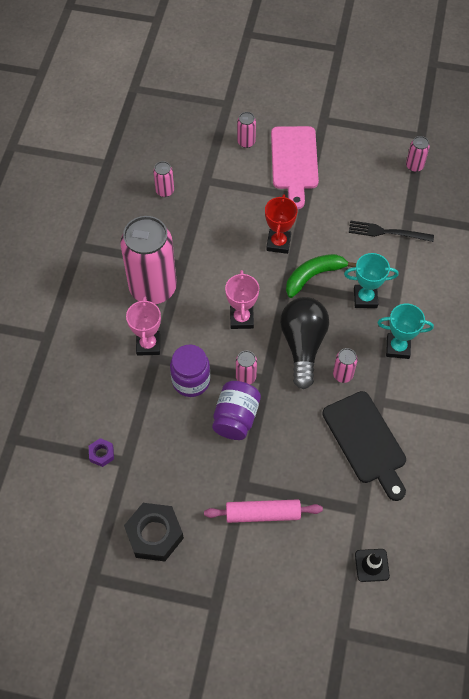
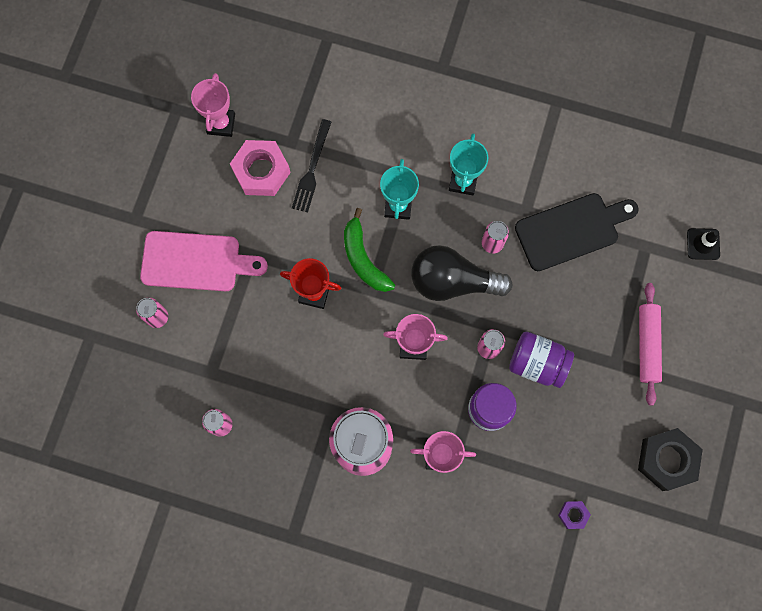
camera: 85 degrees left, 15 degrees up
(378, 197) = (261, 171): none -> pink nut
(414, 166) = (221, 124): pink can -> pink trophy

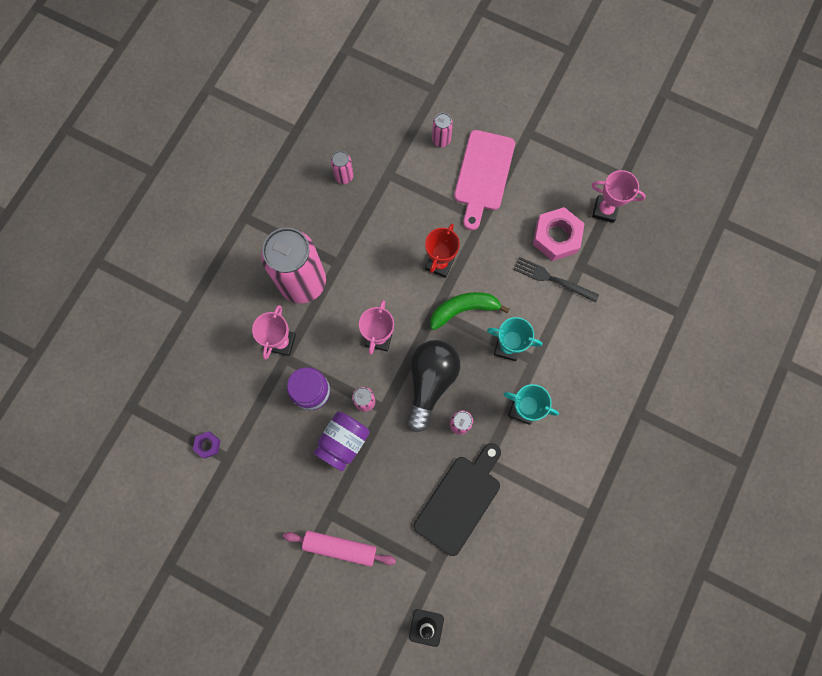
camera: 100 degrees right, 0 degrees up
(571, 230) = (460, 500): black cutting board -> black cutting board turned 135 degrees counterclockwise
(667, 460) = (234, 540): black nut -> none

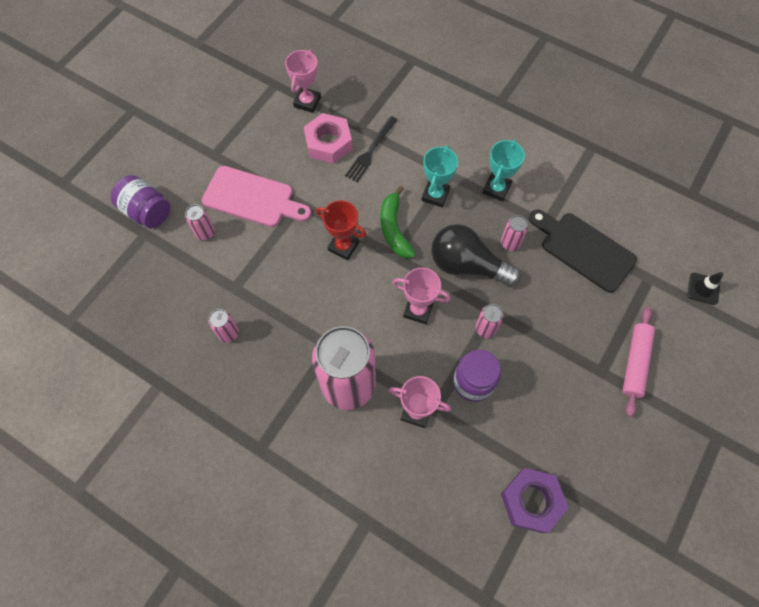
camera: 85 degrees left, 10 degrees down
(207, 445) = (531, 501): purple nut -> purple nut, size x2.05
(343, 442) = (527, 353): purple jar -> purple jar (147, 211)

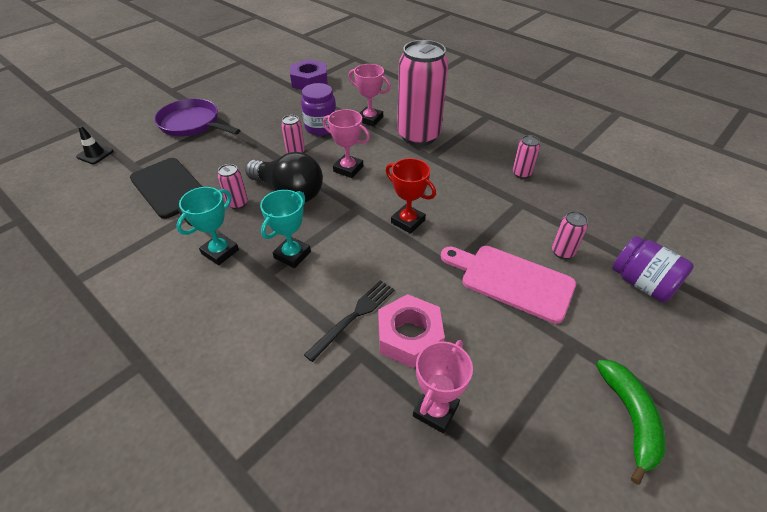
camera: 170 degrees left, 20 degrees down
(394, 229) = (350, 229): green banana -> green banana (630, 418)
(635, 363) = (192, 124): pink rolling pin -> purple pan

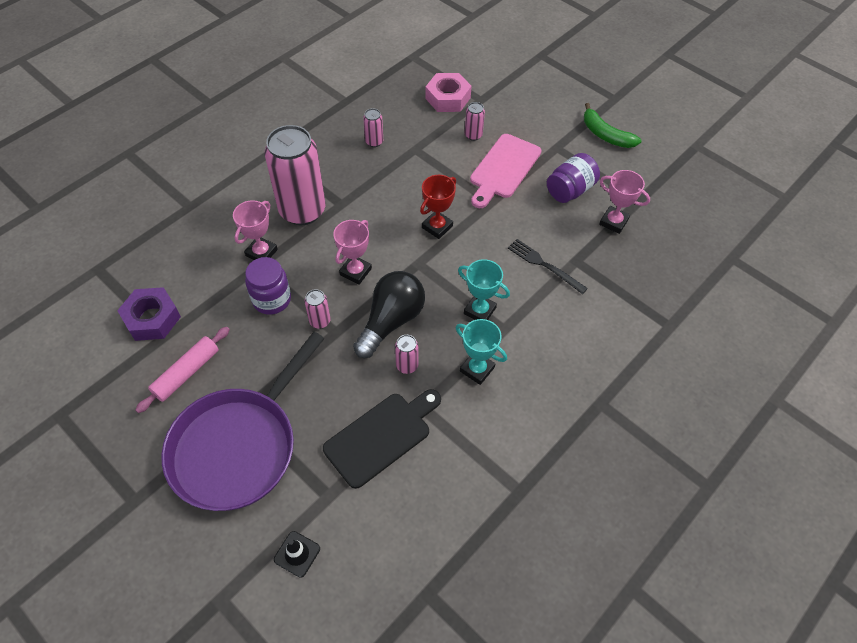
camera: 90 degrees left, 10 degrees up
(192, 124) = (238, 446): purple pan -> purple pan, size x1.53
(260, 98) = (186, 373): none -> pink rolling pin
(409, 336) = (558, 232): pink nut -> pink nut (447, 98)
(630, 418) = (605, 135): green banana -> green banana turned 135 degrees counterclockwise
(642, 283) = (502, 102): purple jar -> purple jar (570, 190)

